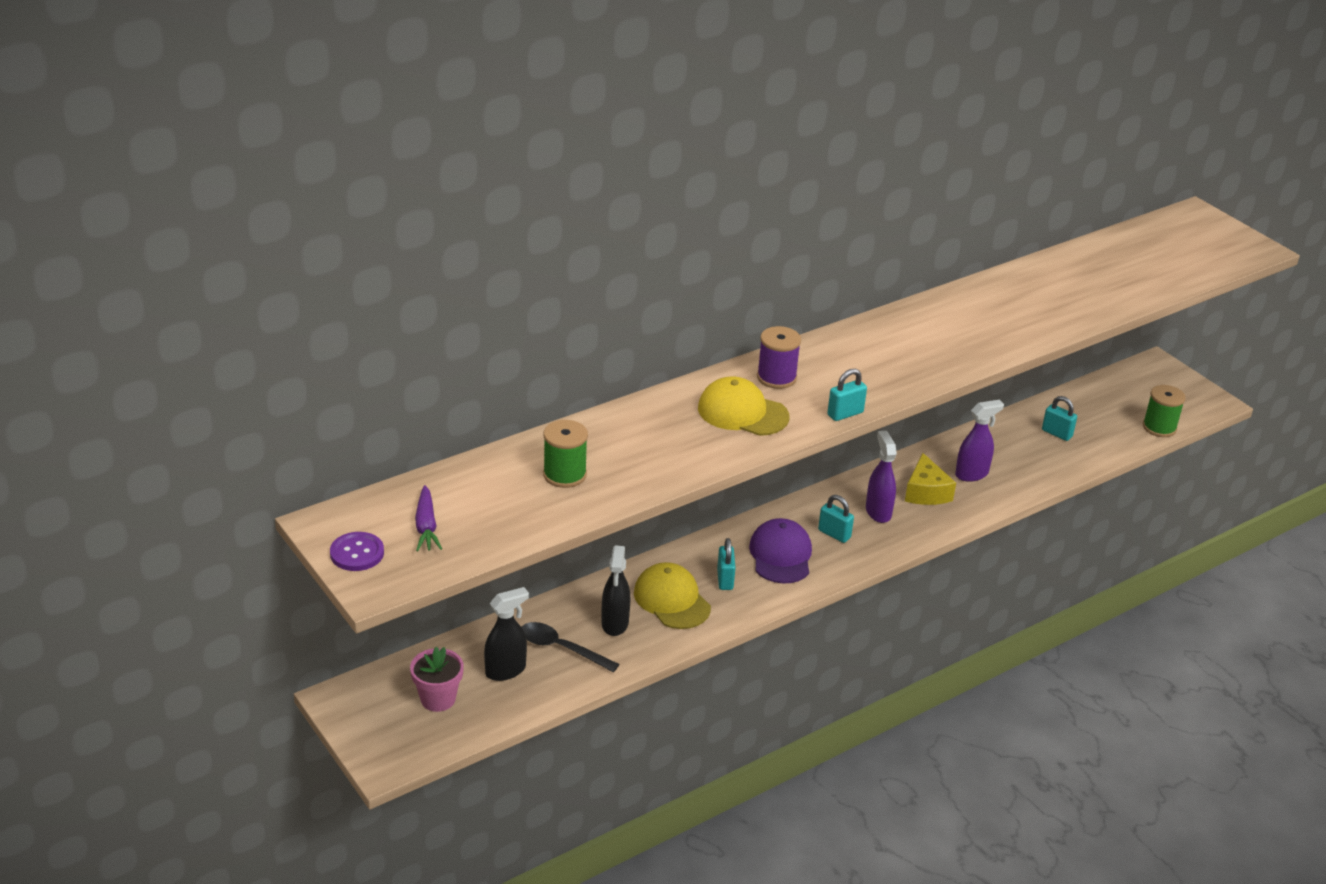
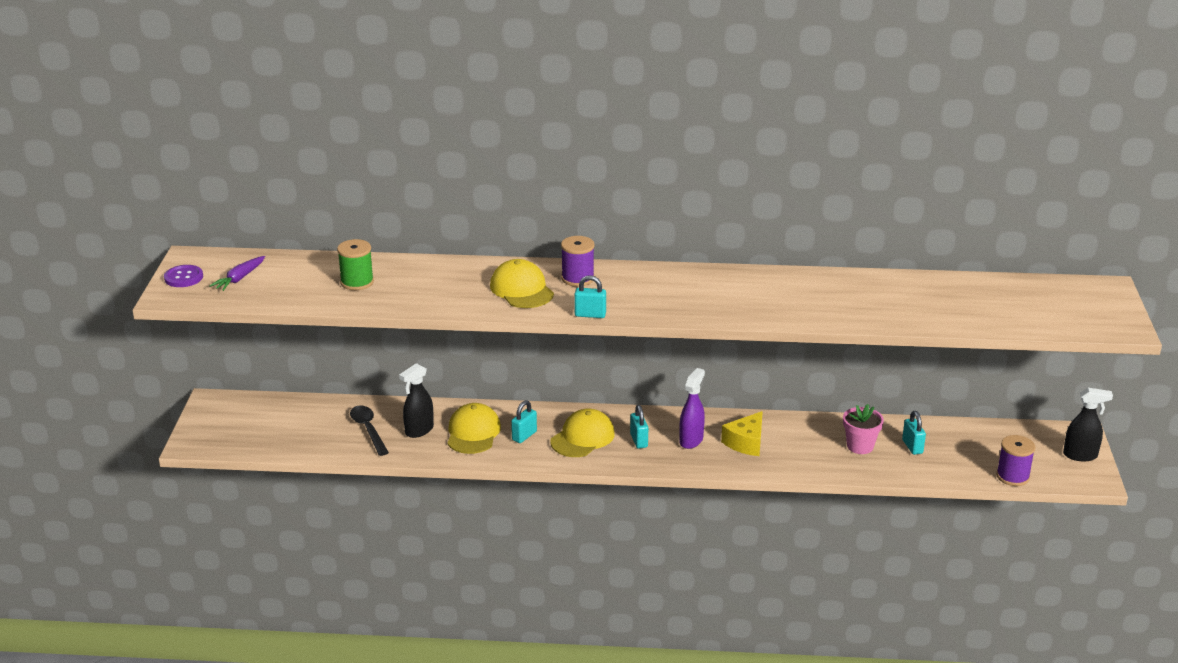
camera: 40 degrees right, 5 degrees down
(438, 699) = (262, 425): pink flower pot -> pink flower pot (860, 446)
(506, 670) = (320, 427): black spray bottle -> black spray bottle (1080, 455)
(781, 555) = (582, 437): purple cap -> yellow cap
(972, 474) = (800, 445): purple spray bottle -> none
(1159, 427) = (1012, 476): green spool -> purple spool

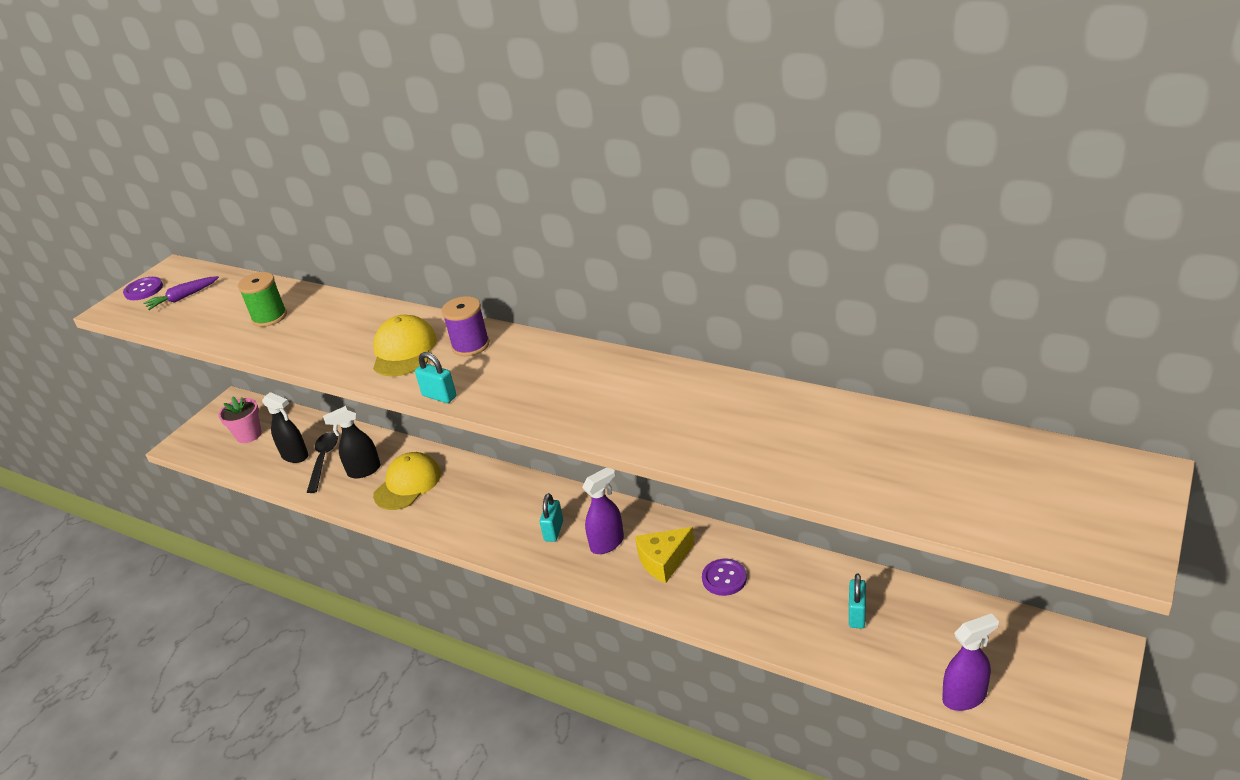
camera: 30 degrees right, 5 degrees up
(524, 436) = (450, 499): turquoise padlock -> none
(582, 437) = (502, 514): yellow cap -> none
(801, 444) = (724, 578): none -> purple button
(860, 446) = (792, 598): pink flower pot -> pink flower pot (249, 435)
(1012, 476) = (964, 697): purple spool -> purple spray bottle
(1080, 455) = (1084, 687): black spray bottle -> black spray bottle (295, 456)

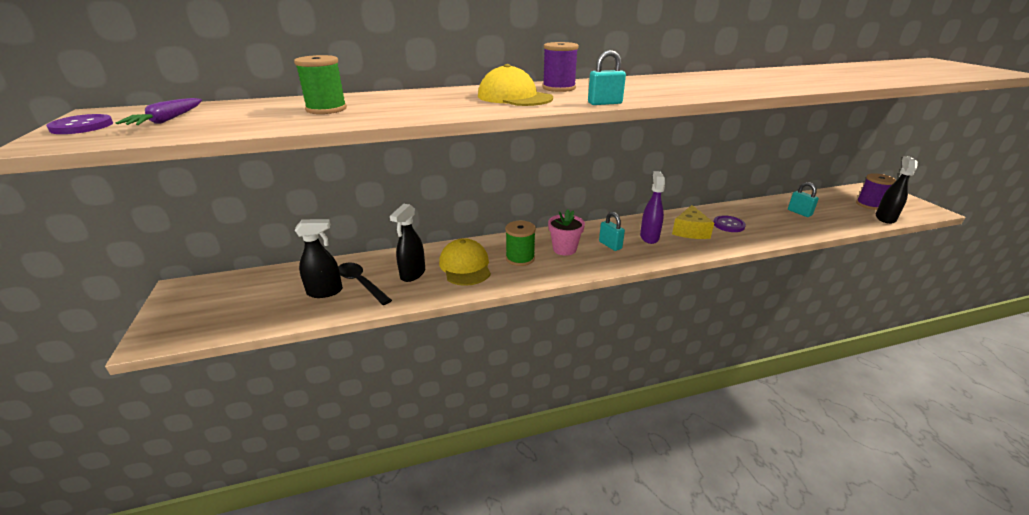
camera: 50 degrees left, 5 degrees down
(249, 435) = (243, 299): pink flower pot -> pink flower pot (564, 249)
(457, 500) = (520, 258): none -> green spool
(964, 697) = (885, 218): purple spray bottle -> black spray bottle
(1001, 666) = (869, 205): none -> purple spool

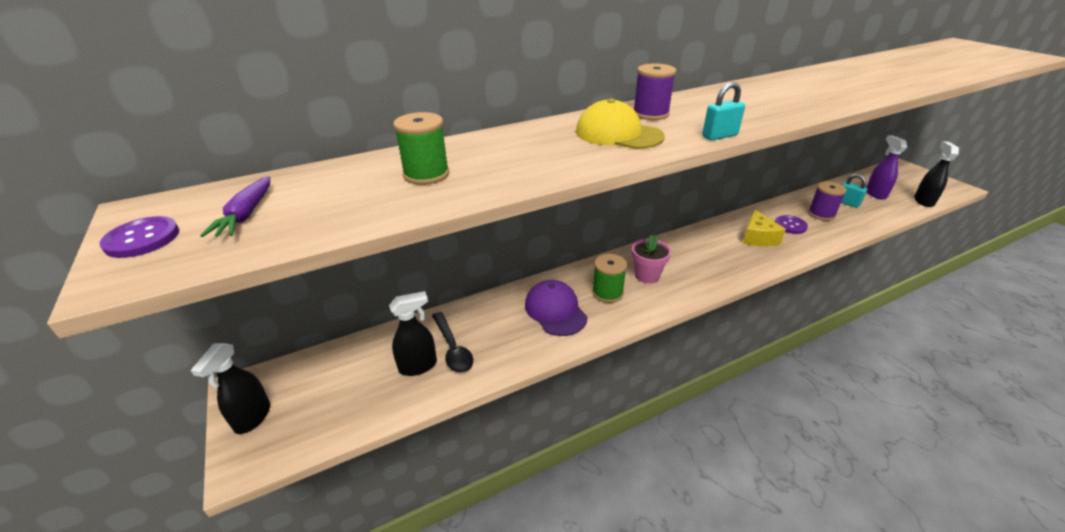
camera: 10 degrees left, 5 degrees up
(361, 283) = (453, 348): black spoon -> black spoon turned 150 degrees counterclockwise
(412, 274) = (504, 329): black spray bottle -> black spray bottle (252, 417)
(465, 266) = (555, 311): yellow cap -> purple cap
(610, 245) = (689, 264): turquoise padlock -> none
(649, 237) = (723, 250): purple spray bottle -> purple spray bottle (875, 194)
(869, 205) = (904, 187): purple spool -> purple spool (821, 214)

